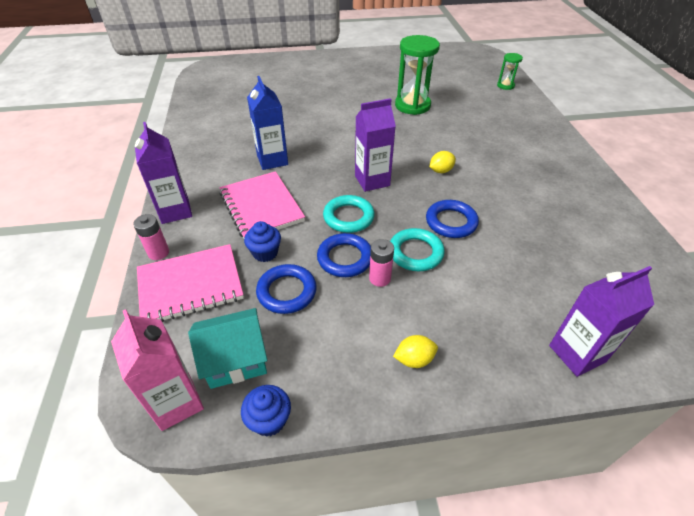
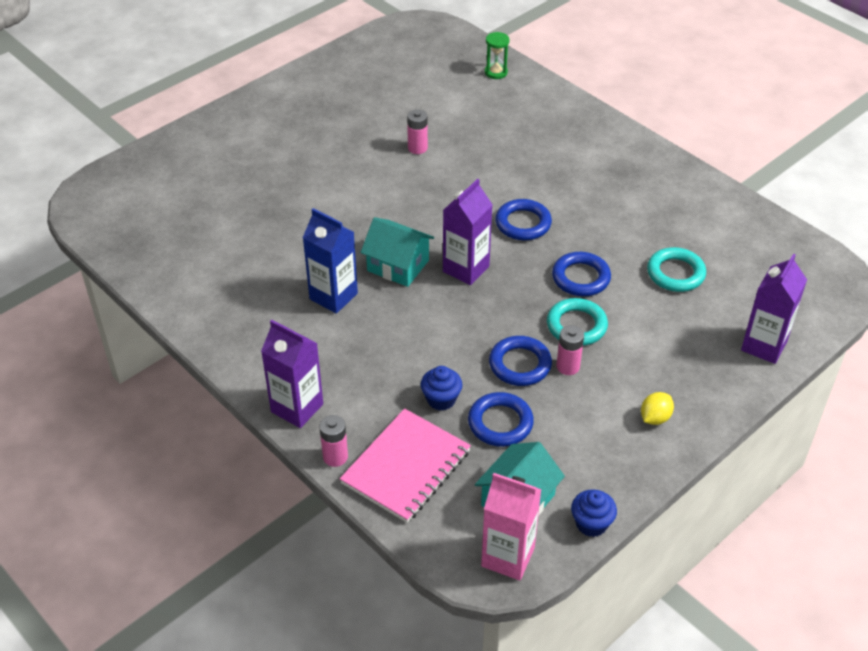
camera: 35 degrees left, 0 degrees up
(261, 207) = (383, 356): pink notebook -> none
(330, 160) = (398, 265): none -> turquoise house
(348, 217) = (482, 321): turquoise ring -> turquoise ring (675, 273)
(412, 105) = (417, 148): green hourglass -> pink battery
(441, 171) = (523, 223): yellow lemon -> blue ring

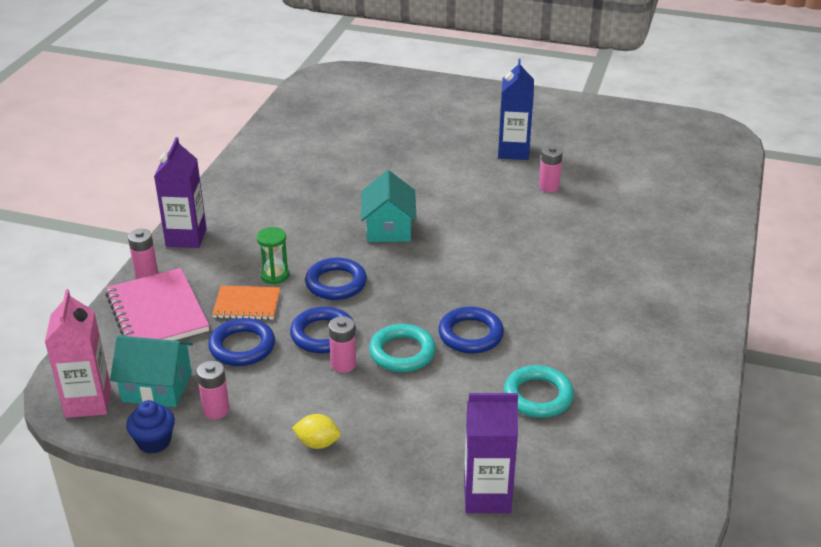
camera: 60 degrees right, 10 degrees down
(333, 296) = (323, 210): blue carton -> blue carton (513, 151)
(406, 467) = (157, 312): pink notebook -> pink notebook turned 60 degrees clockwise
(441, 399) = (247, 305): blue cupcake -> orange notebook
(466, 269) = (418, 264): purple carton -> none
(496, 72) = (708, 191): green hourglass -> green hourglass (275, 275)
(523, 223) = (511, 276): blue ring -> blue ring (336, 283)
(575, 468) = (216, 410): none -> pink battery

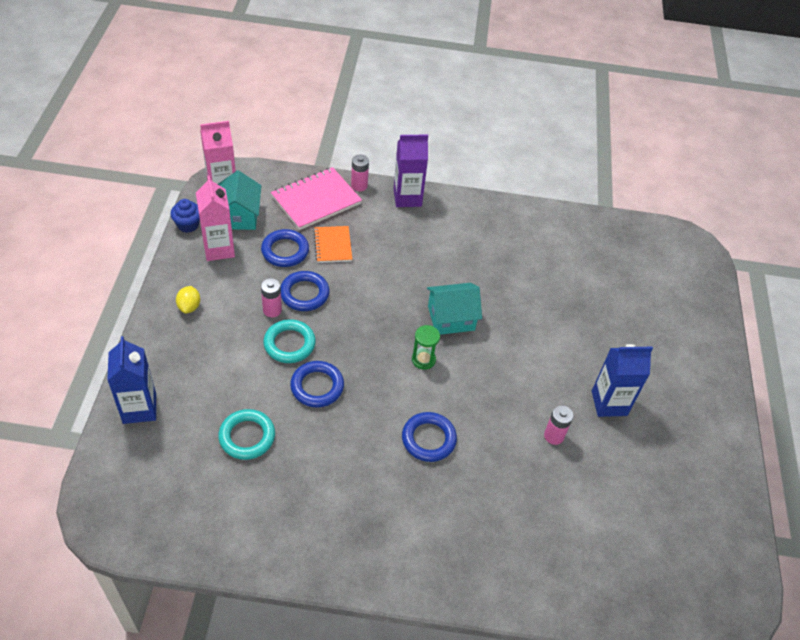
camera: 75 degrees right, 15 degrees up
(216, 410) = (219, 249): pink battery -> pink carton
(275, 275) = (371, 255): green hourglass -> green hourglass (423, 359)
(336, 283) = (368, 293): blue ring -> blue ring (428, 439)
(487, 496) = (139, 408): purple carton -> blue carton

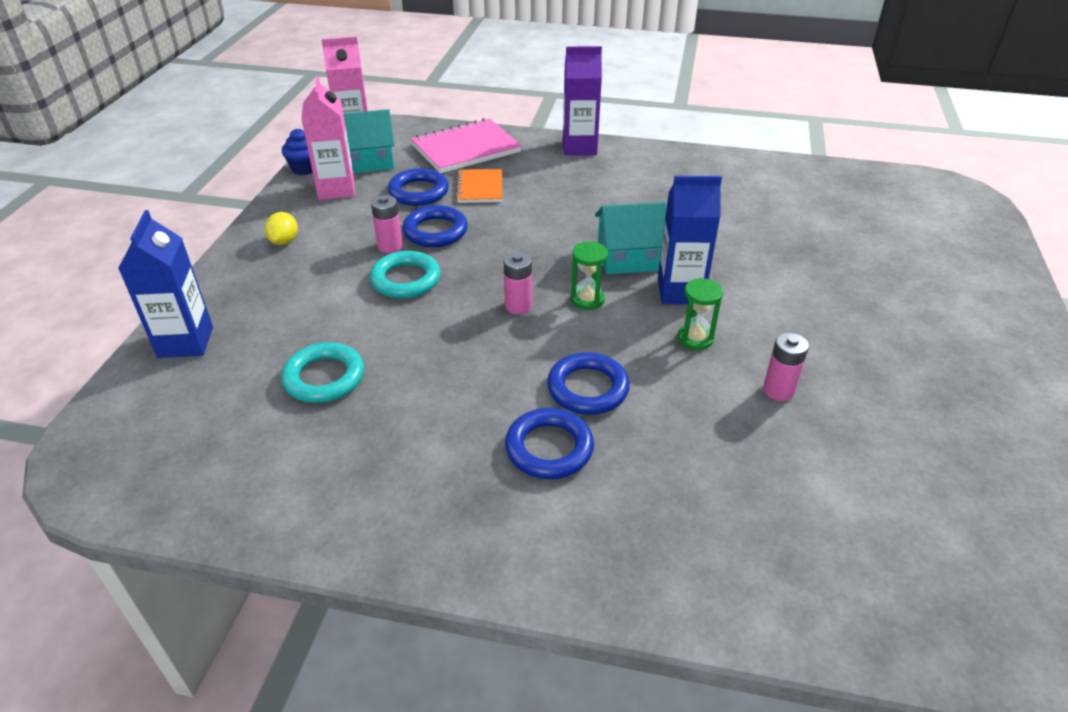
camera: 10 degrees right, 10 degrees down
(239, 216) = (369, 161): turquoise house -> turquoise house turned 75 degrees clockwise
(317, 386) = (434, 325): blue ring -> blue ring (549, 448)
(359, 185) = (521, 137): pink battery -> pink battery (518, 306)
(499, 393) = (695, 338): none -> green hourglass
(609, 403) = (861, 354): blue carton -> blue carton (680, 291)

